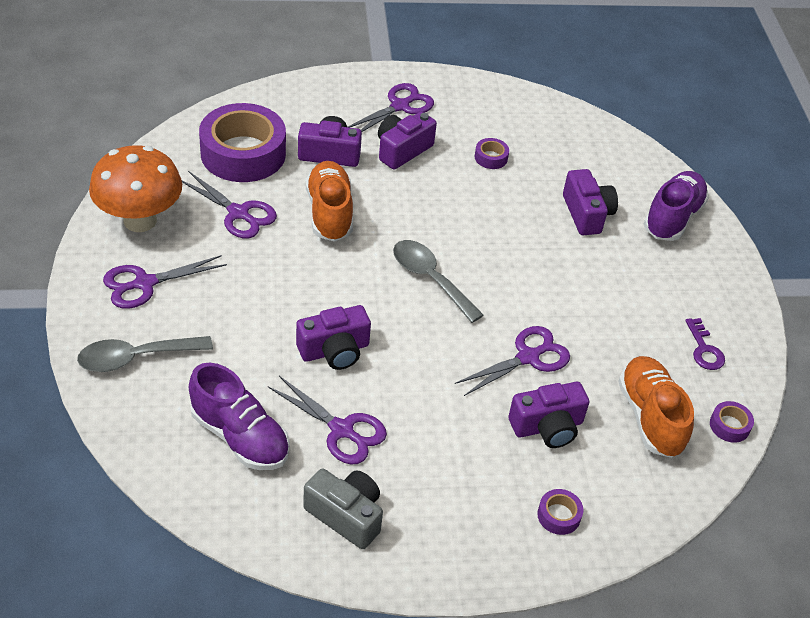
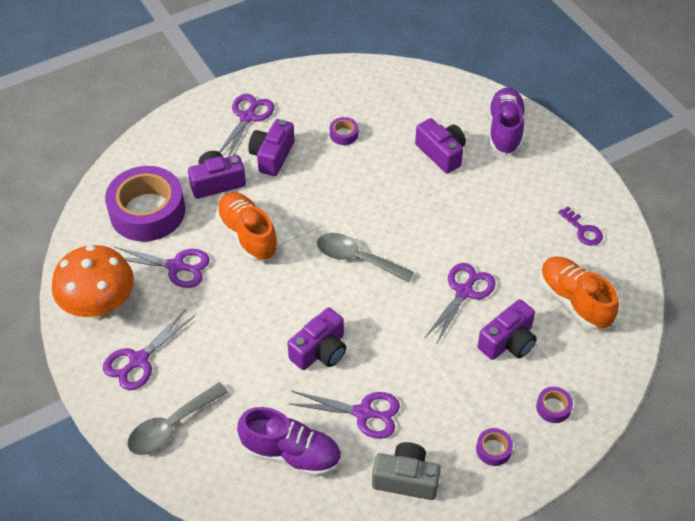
camera: 20 degrees left, 5 degrees up
(729, 426) = (630, 283): purple tape -> purple tape (493, 449)

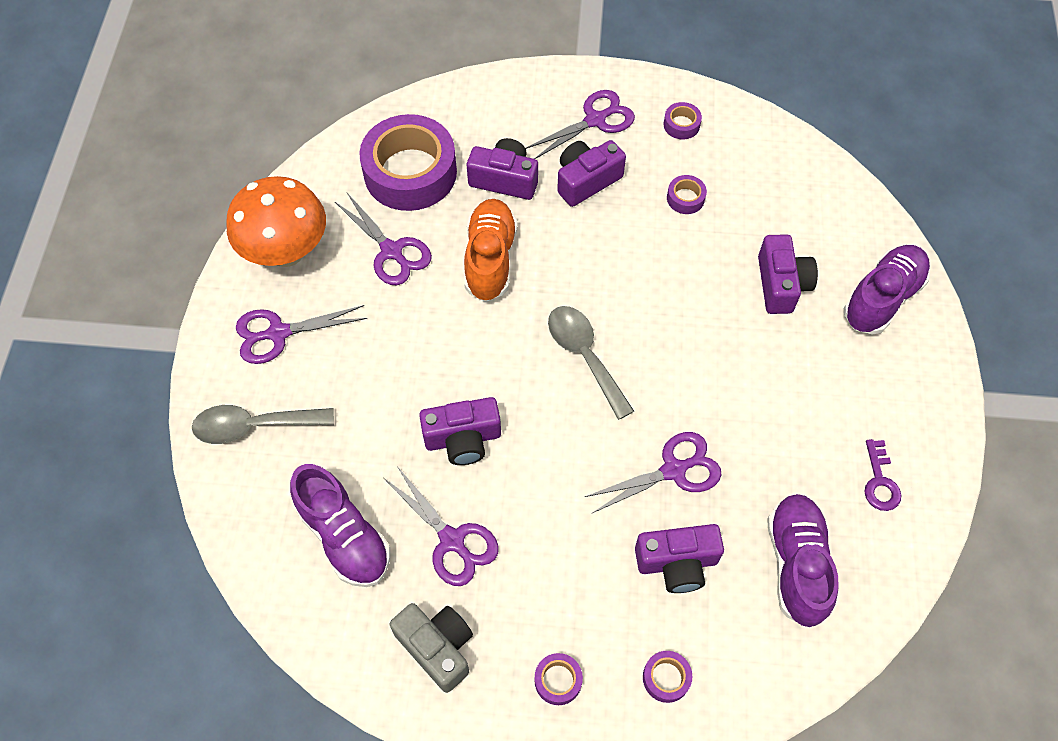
camera: 35 degrees right, 10 degrees up
(306, 93) = (681, 125): none -> purple tape
(574, 301) = (796, 564): orange shoe -> purple shoe

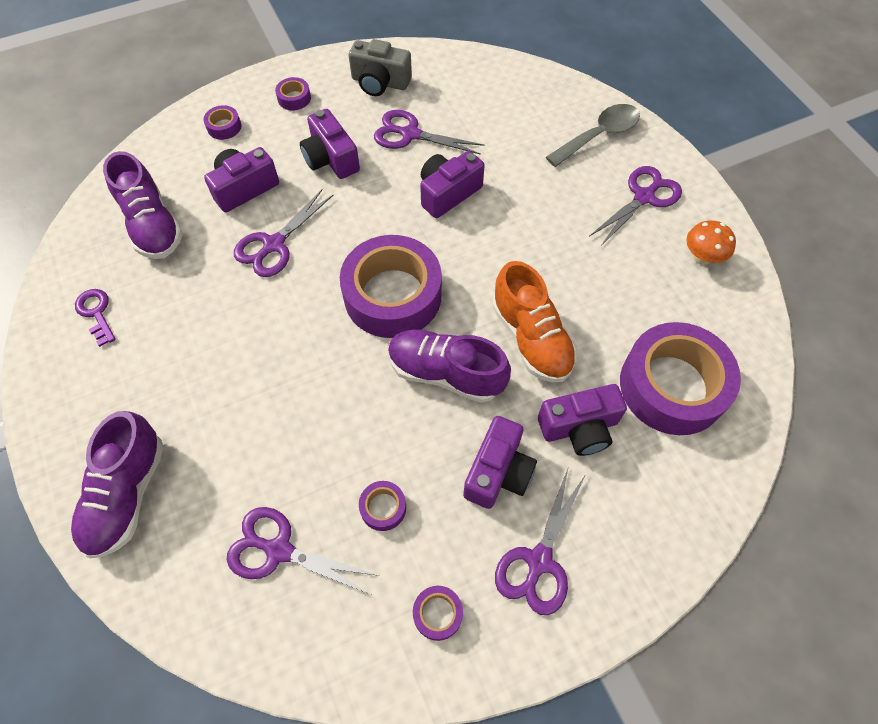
camera: 150 degrees right, 0 degrees up
(286, 252) = (701, 257): orange mushroom -> orange mushroom, size x0.50
(344, 536) = (482, 107): purple shoe -> purple shoe (445, 373)
(391, 251) = (619, 302): purple scissors -> purple scissors (279, 550)
(585, 356) = (392, 295): grey spoon -> purple tape
(781, 284) = (240, 456): purple camera -> purple camera (331, 159)

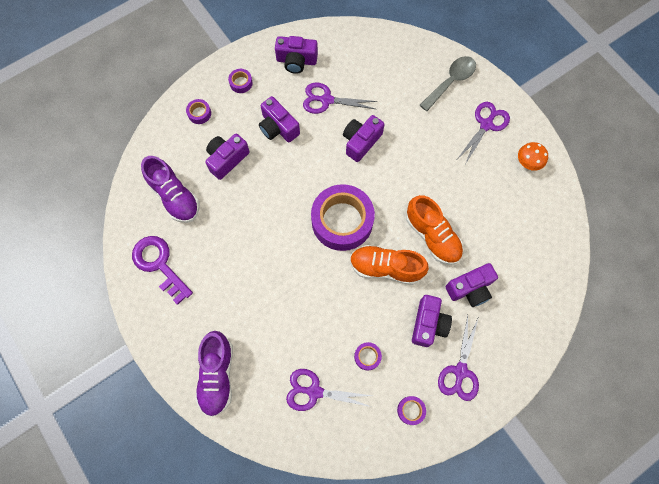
camera: 10 degrees left, 10 degrees up
(96, 313) = (159, 264): purple key -> purple key, size x1.78
(274, 245) = (258, 198): purple scissors -> none
(380, 82) = (296, 61): grey camera -> purple camera
(445, 373) = (385, 268): purple shoe -> orange shoe
(672, 386) = (520, 253): purple tape -> none

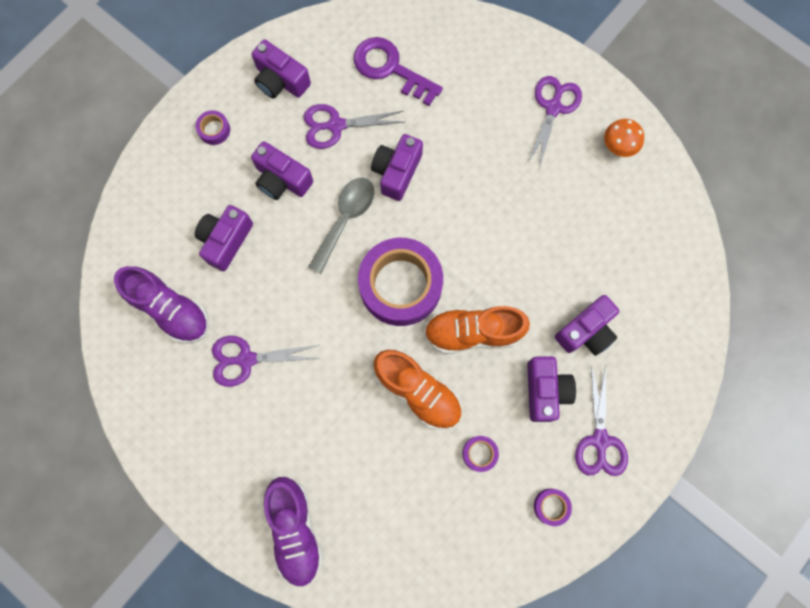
camera: 15 degrees left, 5 degrees up
(159, 264) = (177, 406): purple key -> purple key (390, 68)
(199, 113) = (170, 186): purple tape -> none
(296, 61) = (280, 80): purple camera -> purple camera turned 45 degrees clockwise
(314, 391) = (425, 516): purple scissors -> purple scissors (246, 359)
(432, 236) = (521, 275): orange shoe -> orange shoe (418, 392)
(450, 82) = (493, 60): grey spoon -> grey spoon (345, 219)

